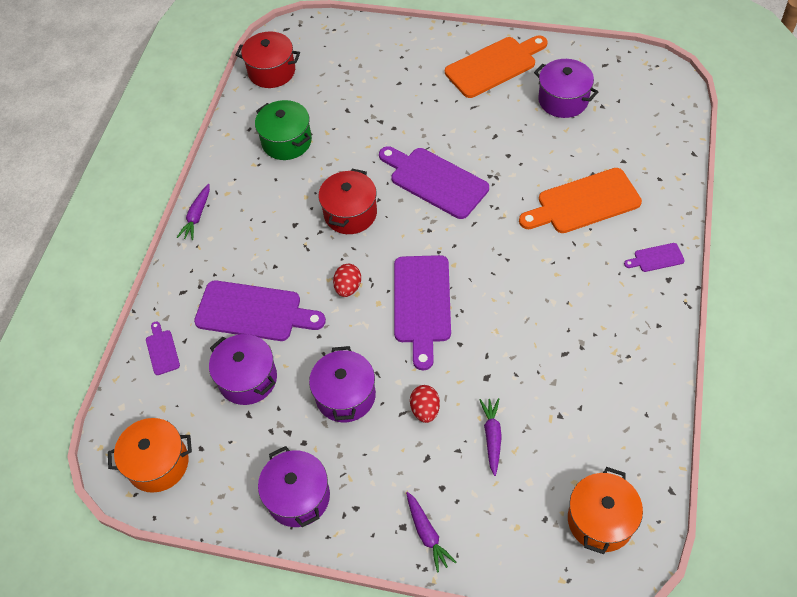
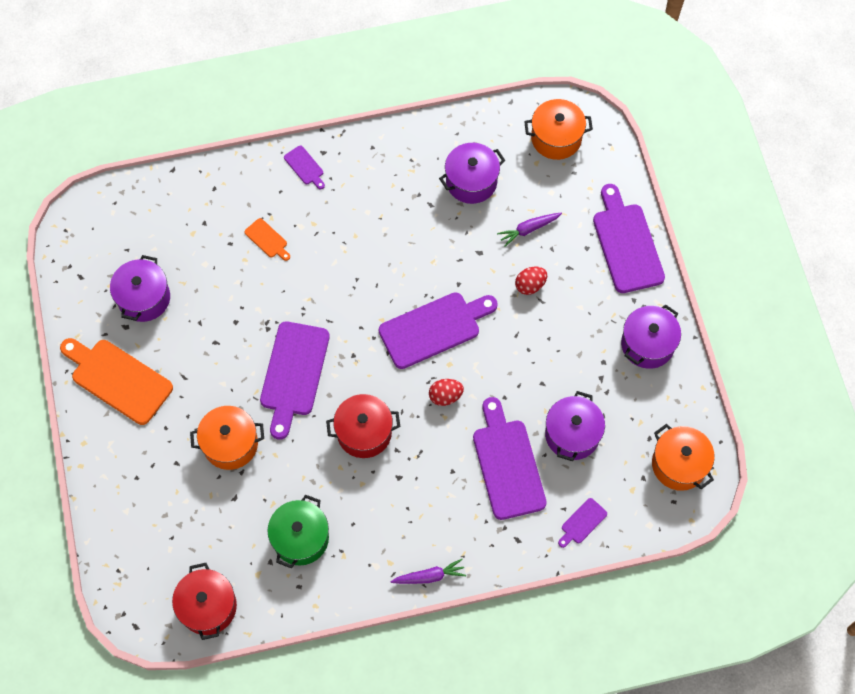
camera: 120 degrees left, 10 degrees up
(345, 396) = (548, 350): purple pot -> purple pot (471, 181)
(395, 120) = (230, 444): none -> orange pot
(427, 534) = (626, 244): purple carrot -> purple cutting board
(584, 203) = (267, 239): orange cutting board -> orange cutting board, size x0.46

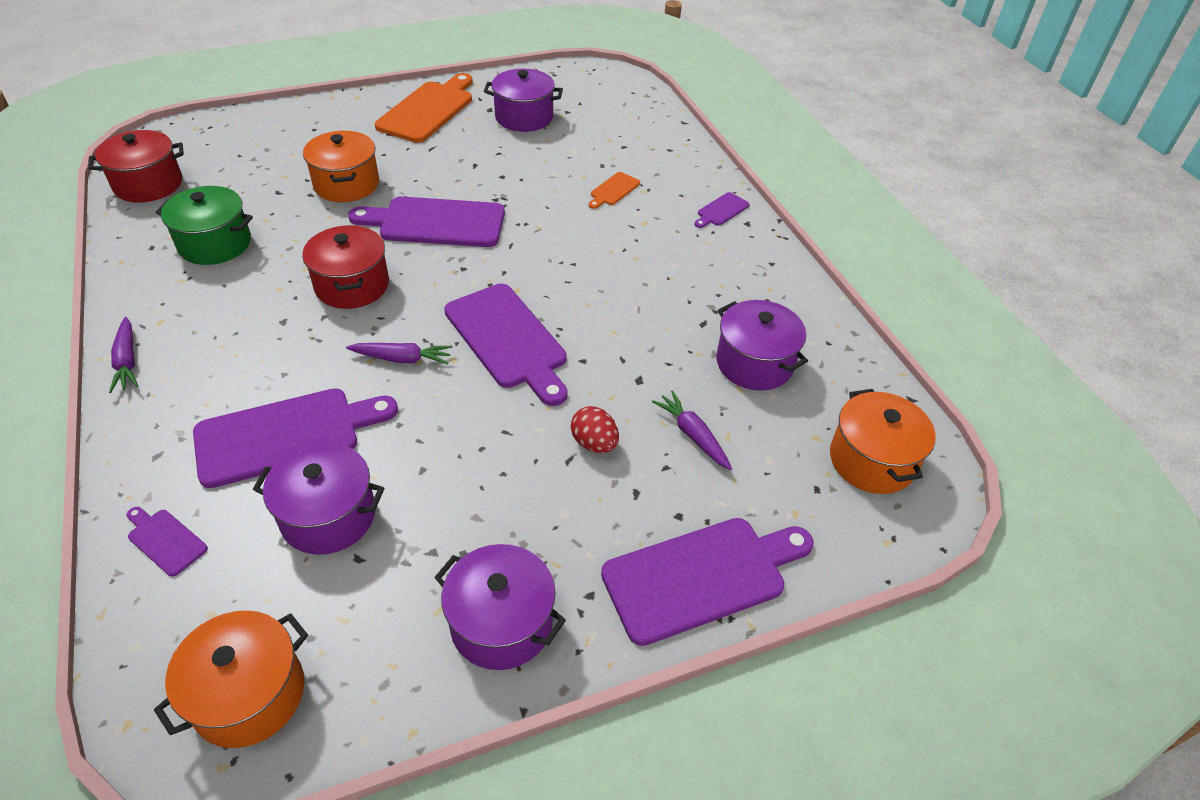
camera: 80 degrees right, 20 degrees down
(445, 396) = (402, 359): red egg -> purple carrot

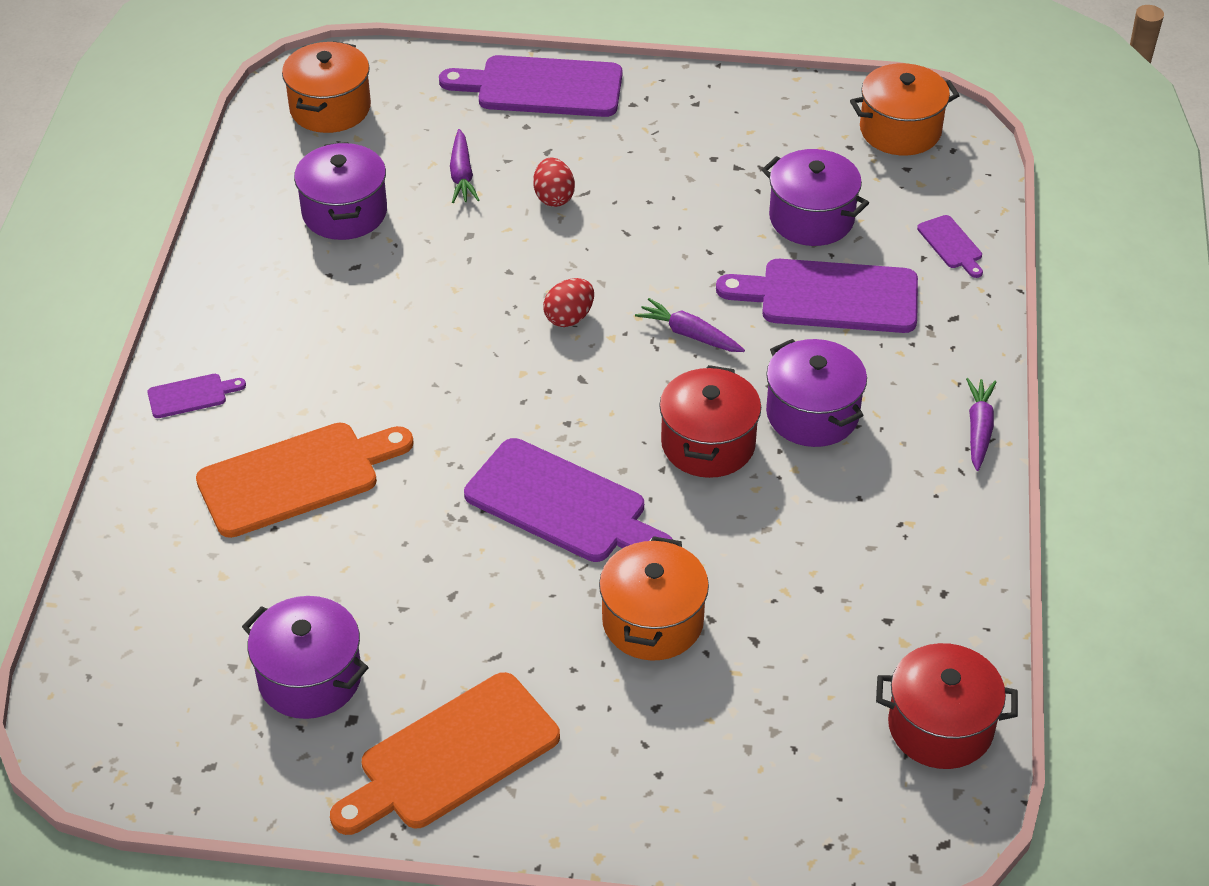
camera: 150 degrees left, 0 degrees up
(215, 244) = (860, 569): green pot -> none
(501, 623) = (707, 110): purple pot -> purple pot (812, 414)
(508, 340) = (569, 317): purple cutting board -> red egg
(613, 190) = (296, 477): orange cutting board -> orange cutting board, size x2.17

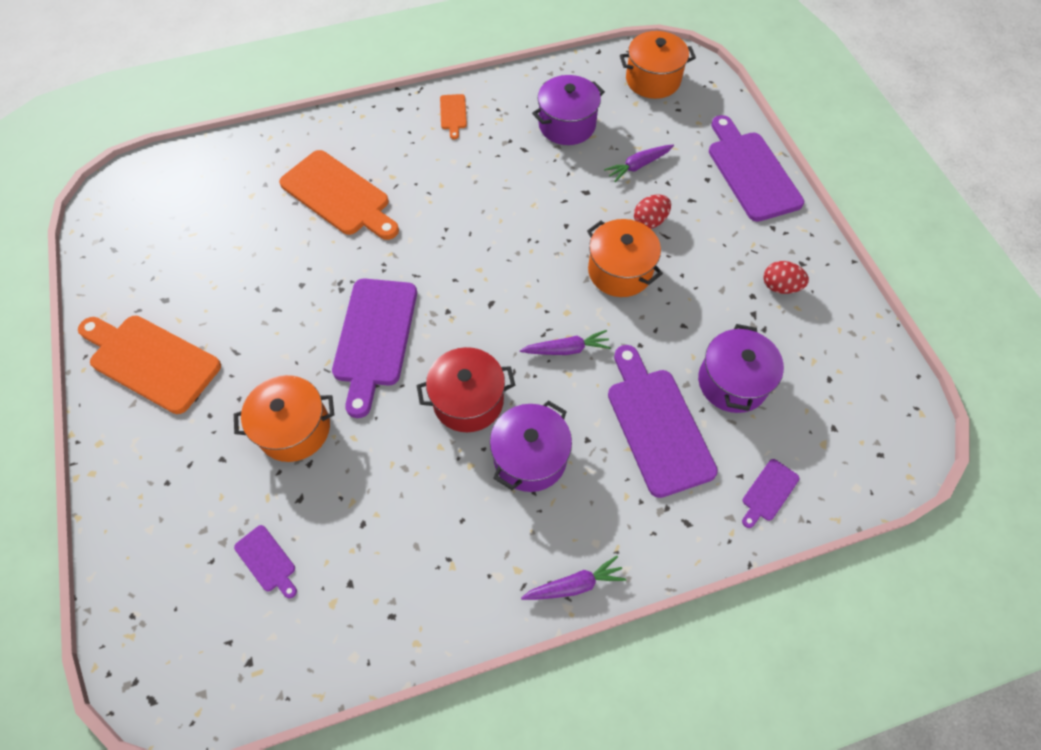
camera: 65 degrees right, 15 degrees up
(191, 395) = (380, 123): purple cutting board -> purple cutting board (267, 560)
(236, 314) = (453, 114): none -> orange cutting board
(310, 678) = (189, 267): purple pot -> none
(569, 317) = (543, 274): red egg -> red egg (780, 286)
(689, 334) = (566, 349): purple carrot -> purple carrot turned 75 degrees clockwise
(900, 130) = (875, 407): orange pot -> orange pot (620, 271)
(940, 726) = (260, 659): red pot -> none

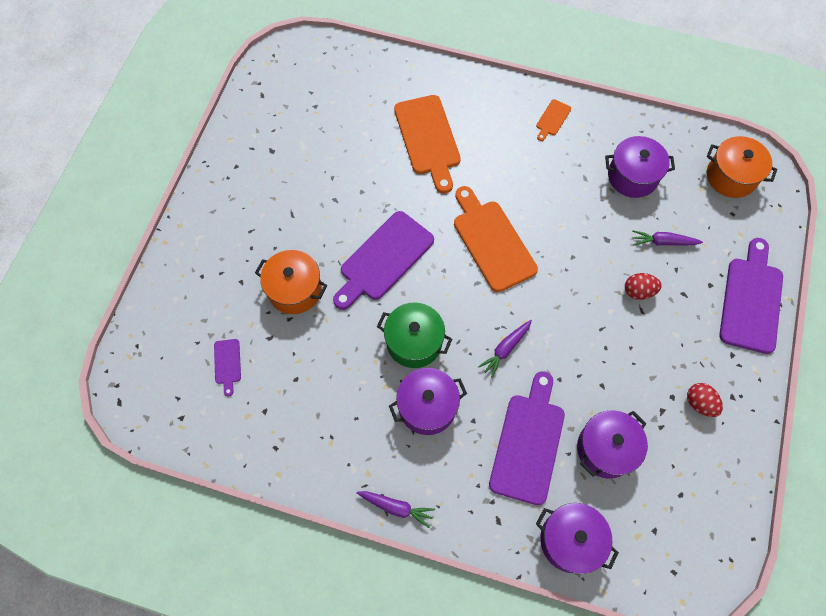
camera: 35 degrees right, 5 degrees up
(150, 361) = (239, 189): orange cutting board -> orange cutting board (491, 242)
(468, 401) = (414, 342): red pot -> green pot
(566, 349) = (505, 349): purple carrot -> purple carrot turned 105 degrees clockwise
(620, 271) = (586, 316): orange pot -> none
(768, 492) = (570, 540): purple cutting board -> purple pot

